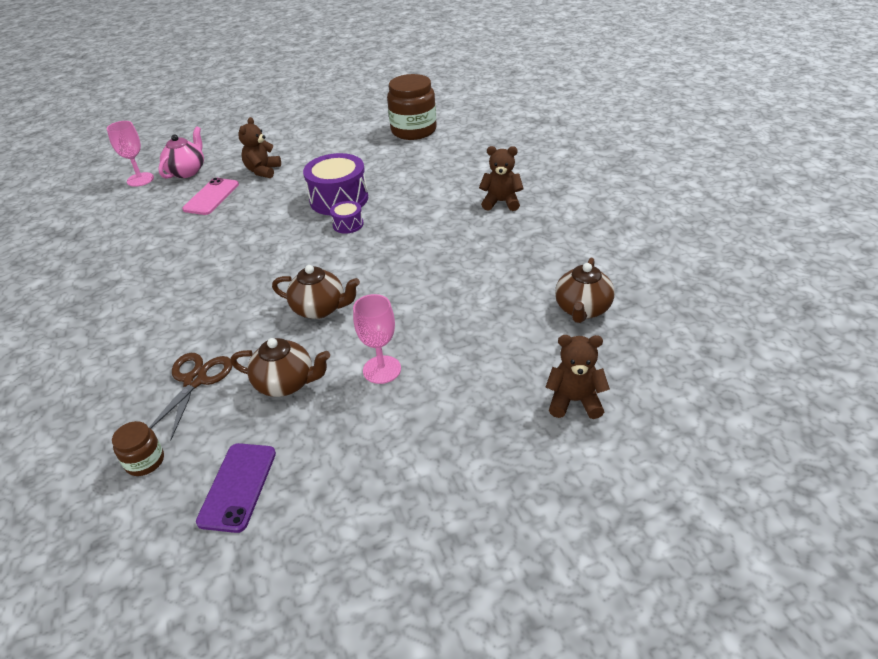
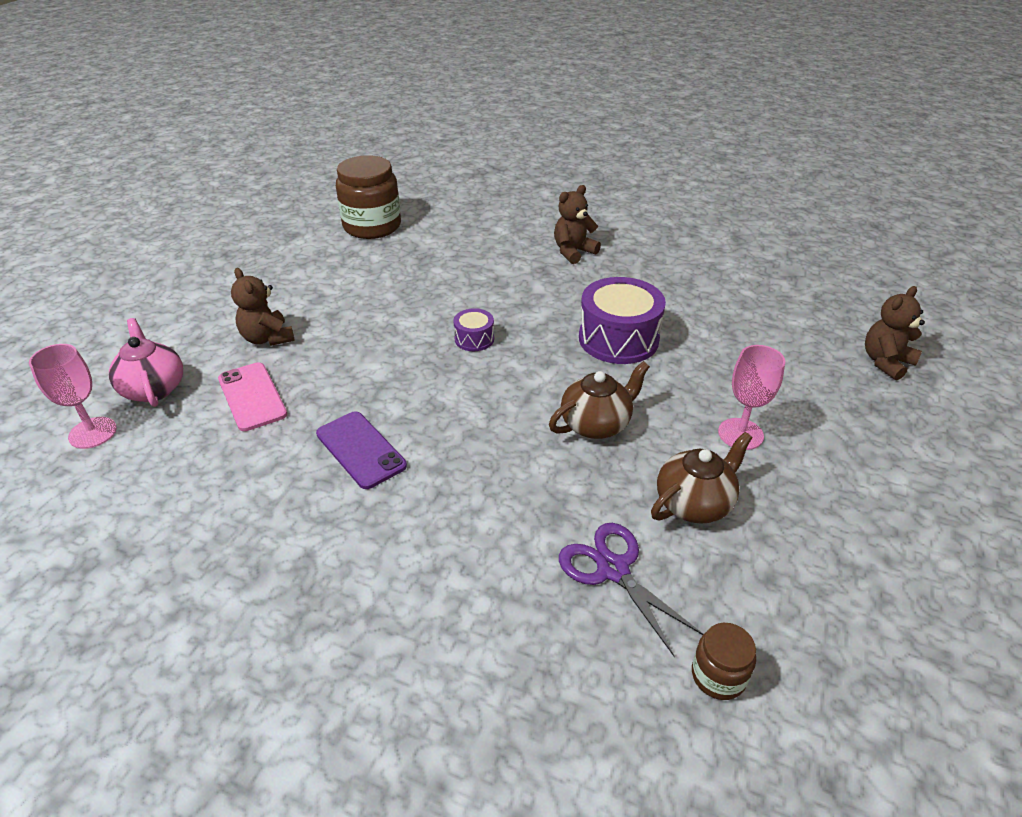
camera: 50 degrees left, 0 degrees up
(195, 380) = (613, 569): brown scissors -> purple scissors
(238, 486) = (827, 613): purple phone -> purple phone (360, 450)
(339, 199) = (418, 322): purple drum -> purple drum (618, 339)
(582, 309) = (776, 299): brown teapot -> none

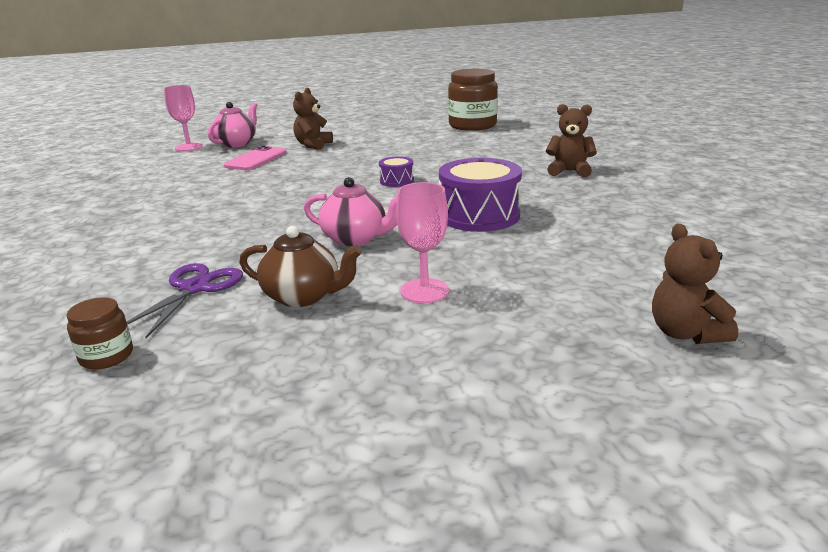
camera: 55 degrees right, 15 degrees down
(360, 450) = (239, 192): purple phone -> none
(596, 424) = (355, 239): brown teapot -> pink teapot
(885, 362) = (685, 333): brown teddy bear -> brown teddy bear turned 120 degrees counterclockwise

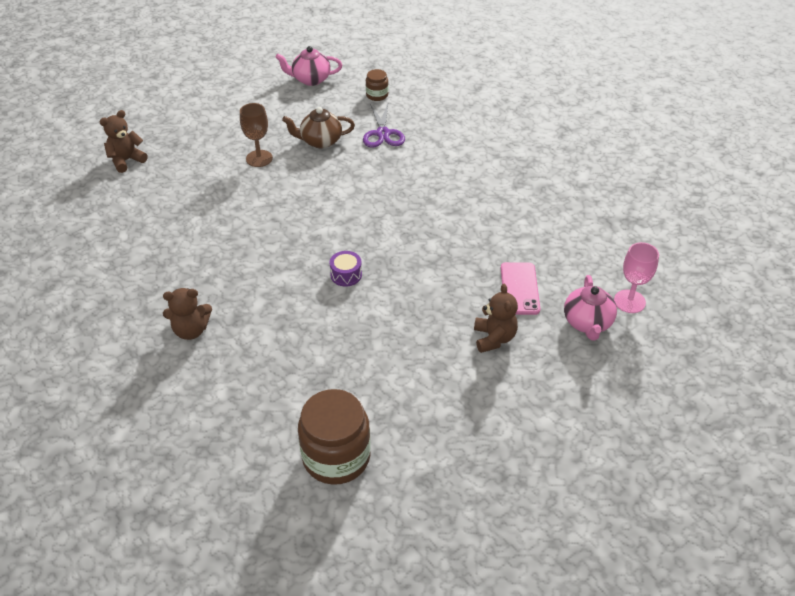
camera: 155 degrees right, 20 degrees up
(355, 239) = (326, 191): pink teapot -> pink teapot (310, 79)
(424, 291) = (259, 158): pink goblet -> brown goblet
(479, 215) = (253, 236): purple drum -> none
(685, 333) = (126, 160): brown teddy bear -> brown teddy bear turned 90 degrees counterclockwise

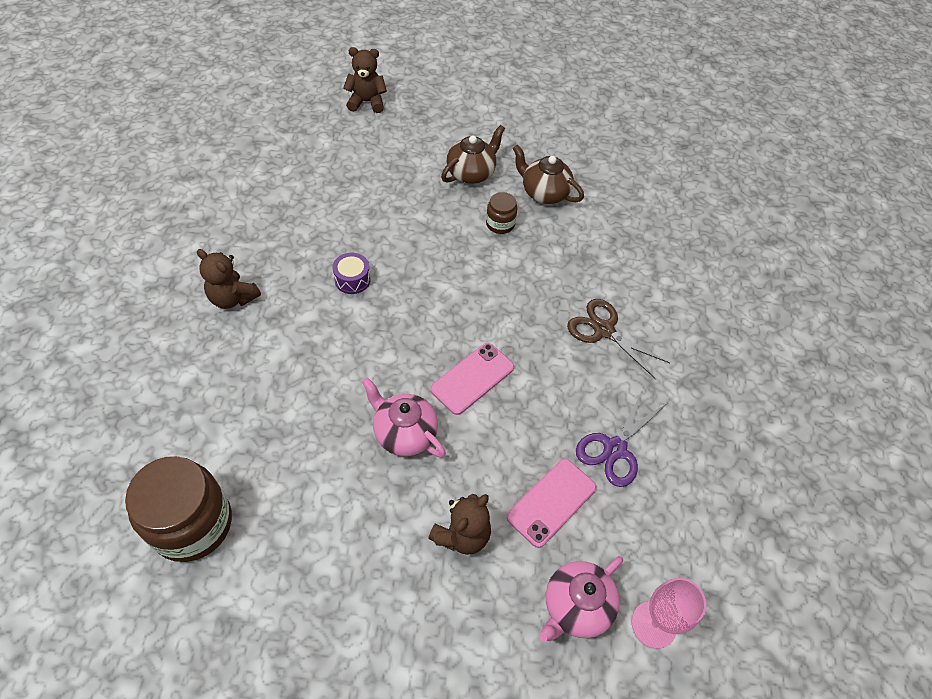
camera: 40 degrees right, 10 degrees up
(259, 158) = (471, 173): brown goblet -> brown teapot
(310, 79) = (608, 123): pink teapot -> pink teapot (404, 433)
(346, 275) = (409, 347): purple drum -> purple drum (352, 280)
(377, 95) = (654, 180): brown jar -> brown jar (500, 224)
(382, 134) = (612, 225): purple scissors -> purple scissors (614, 449)
(403, 263) = (472, 378): none -> pink phone
(444, 189) = (603, 330): none -> brown scissors

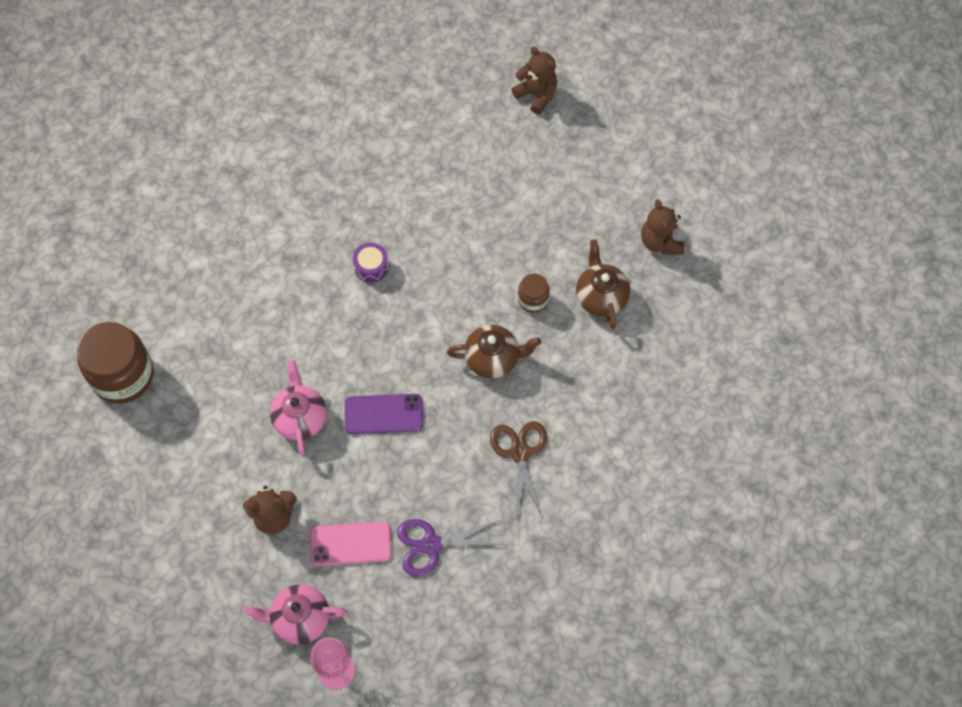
camera: 45 degrees right, 10 degrees up
(233, 298) = (274, 220): brown teddy bear -> brown teddy bear (660, 242)
(471, 173) = (557, 233): brown teapot -> brown teapot (493, 358)
(472, 378) = (384, 414): pink phone -> purple phone

